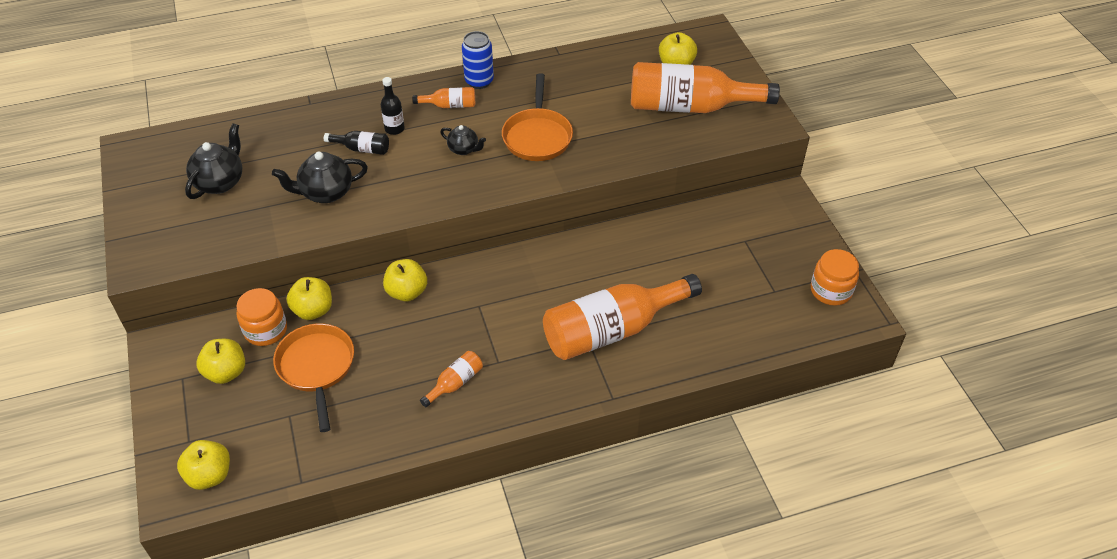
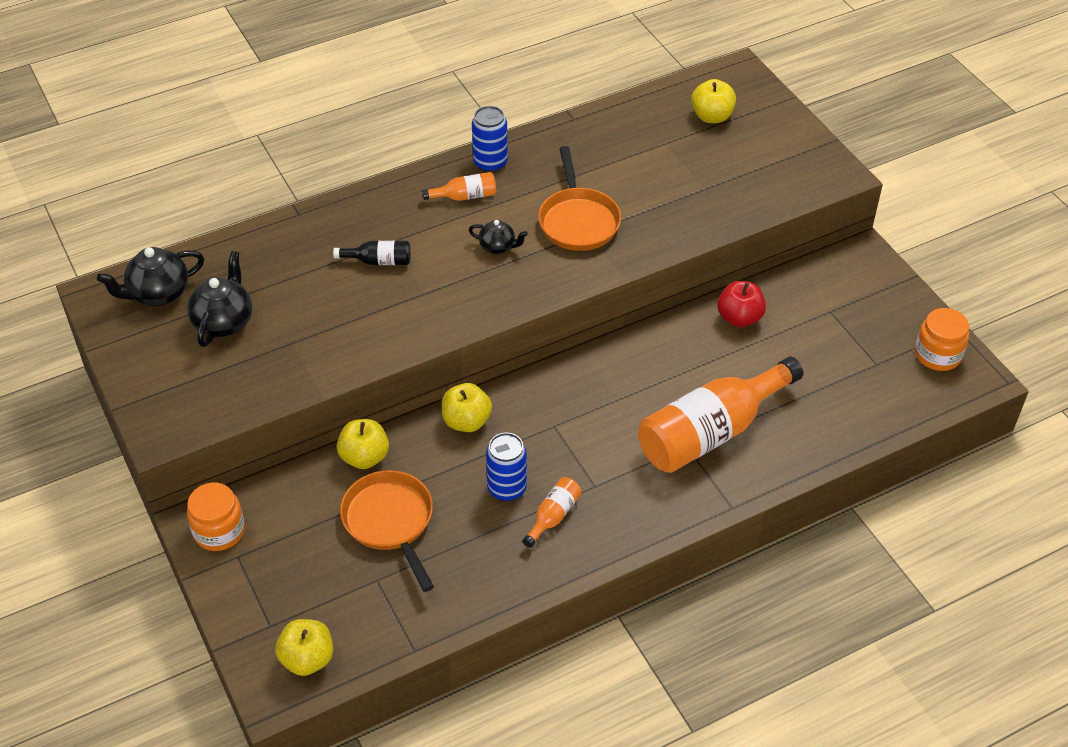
camera: 10 degrees left, 0 degrees up
(226, 372) = (286, 542): yellow apple -> none
(265, 330) = (316, 487): orange jar -> orange jar (219, 531)
(326, 193) = (354, 318): black teapot -> black teapot (158, 294)
(394, 129) = (409, 232): black bottle -> none
(423, 353) = (507, 488): none -> blue can
(664, 236) = (739, 318): none -> red apple
(689, 107) = (740, 165): orange bottle -> none

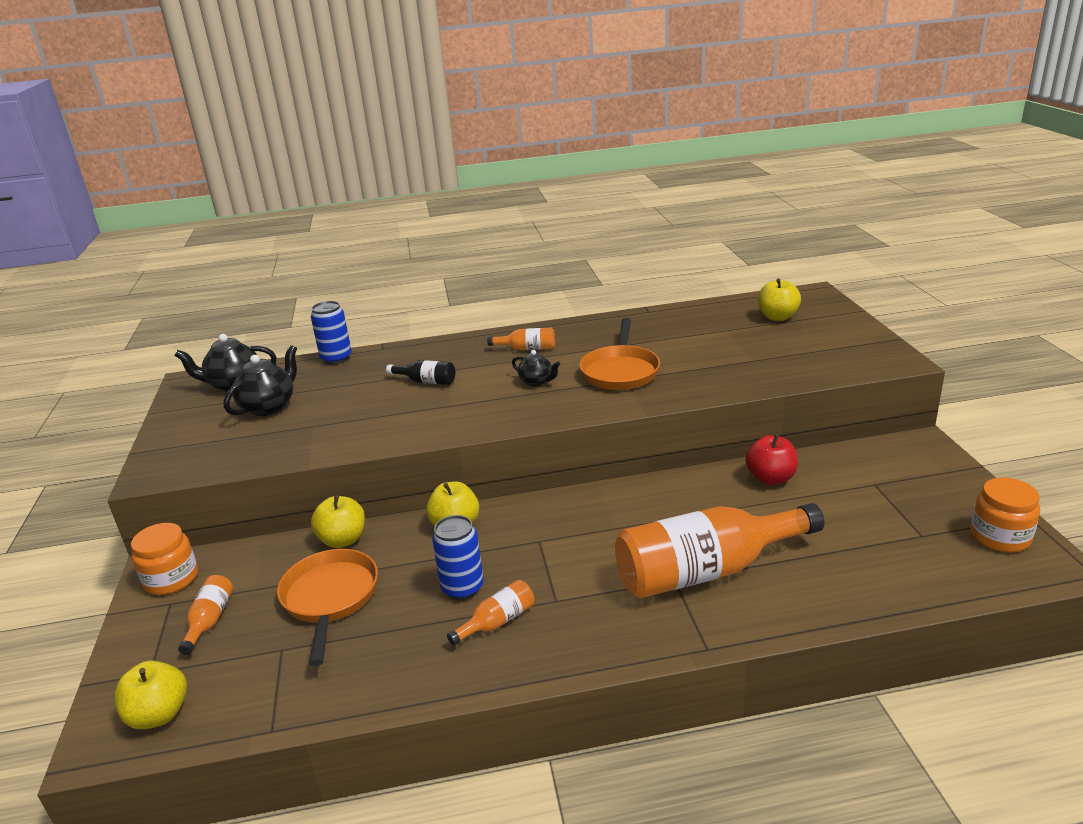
camera: 20 degrees right, 20 degrees down
(290, 566) = (210, 620): none -> orange bottle
(490, 163) = (561, 331): blue can -> blue can (336, 358)

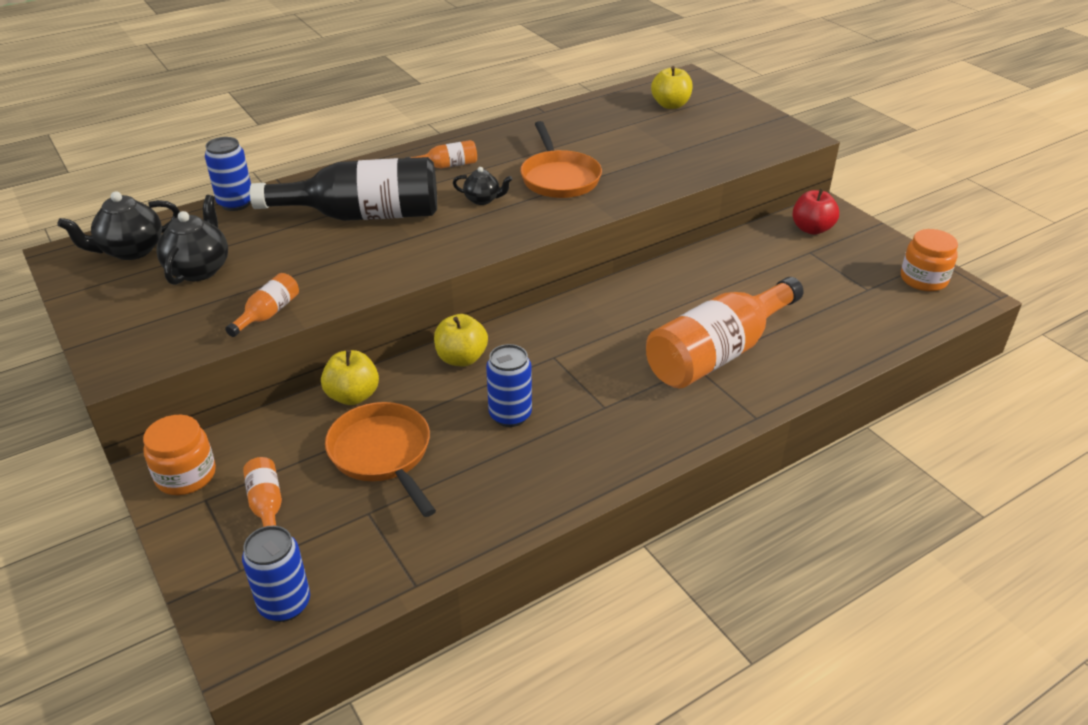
camera: 25 degrees left, 10 degrees up
(159, 715) = (285, 604): yellow apple -> blue can
(426, 381) = (363, 215): black bottle -> black bottle, size x2.33
(497, 622) = (564, 437): orange bottle -> orange bottle (268, 314)
(770, 478) = (723, 261): red apple -> red apple (811, 229)

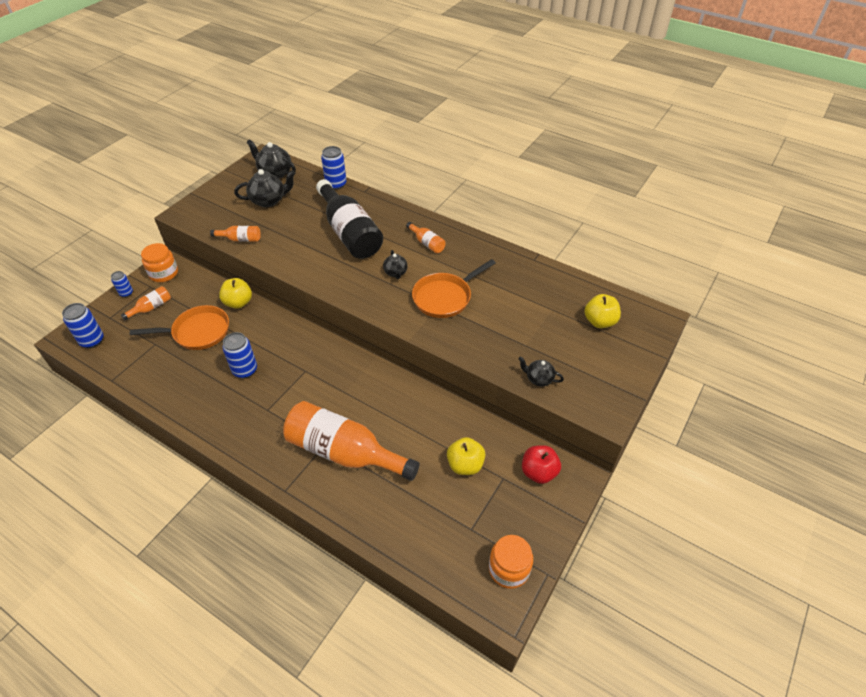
camera: 65 degrees right, 10 degrees up
(191, 536) = (126, 293): none -> blue can
(382, 454) = (198, 332): orange pan -> orange pan turned 45 degrees clockwise
(461, 358) = (286, 332): yellow apple -> yellow apple (465, 465)
(729, 157) = (538, 379): none -> black teapot

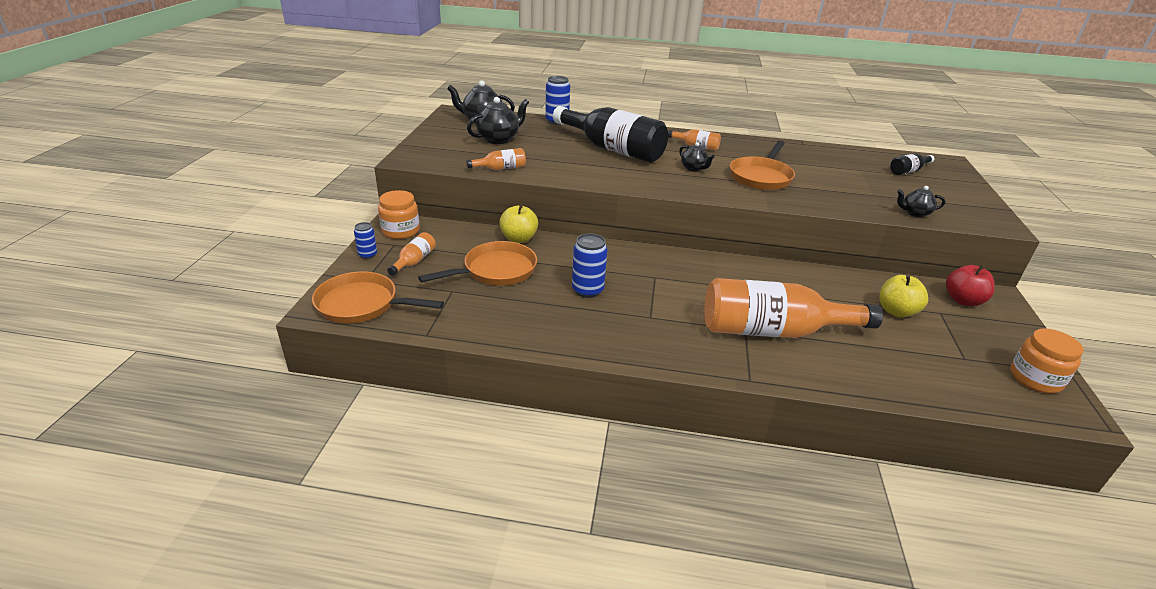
camera: 25 degrees left, 15 degrees down
(92, 340) = (362, 304): blue can -> orange pan
(599, 321) = (908, 171): yellow apple -> black bottle

